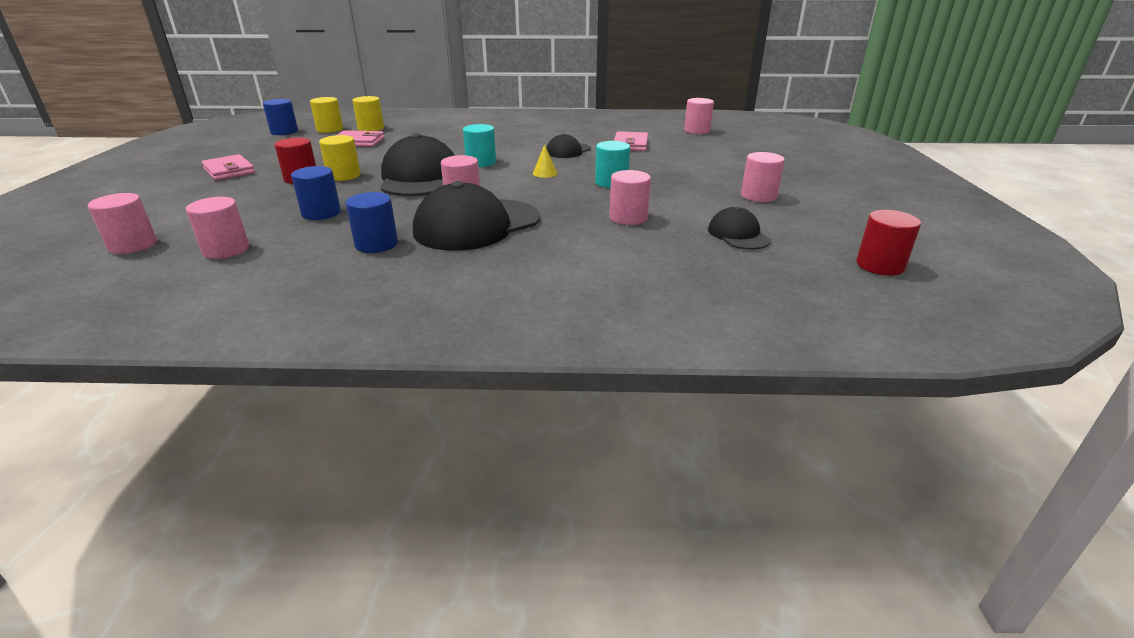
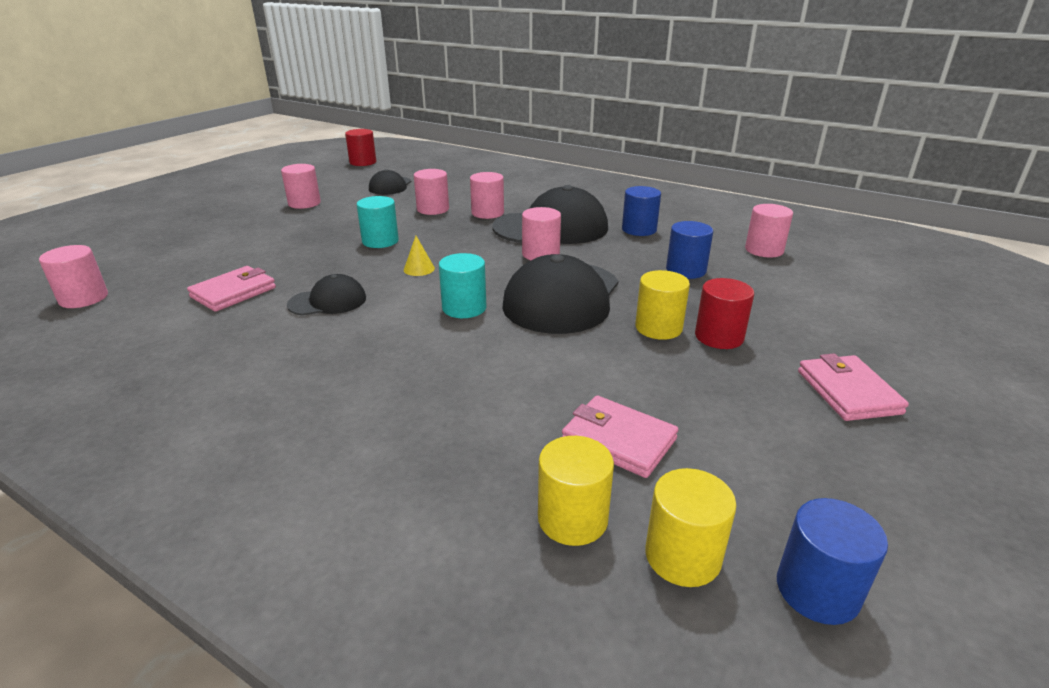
camera: 150 degrees left, 0 degrees up
(133, 245) = (857, 272): pink cylinder -> pink cylinder (487, 213)

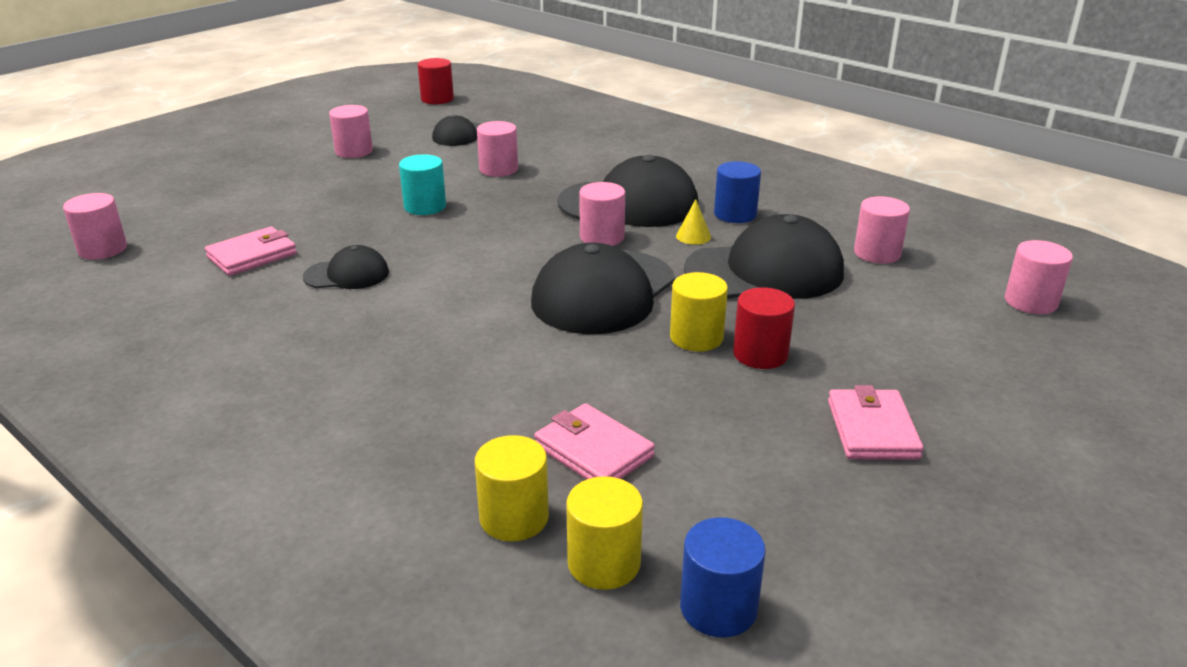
camera: 10 degrees right, 0 degrees up
(419, 269) = (456, 244): yellow cone -> yellow cone (693, 236)
(464, 308) = (490, 295): turquoise cylinder -> none
(487, 213) = (561, 179): pink cylinder -> pink cylinder (1030, 302)
(686, 270) = (765, 271): blue cylinder -> black cap

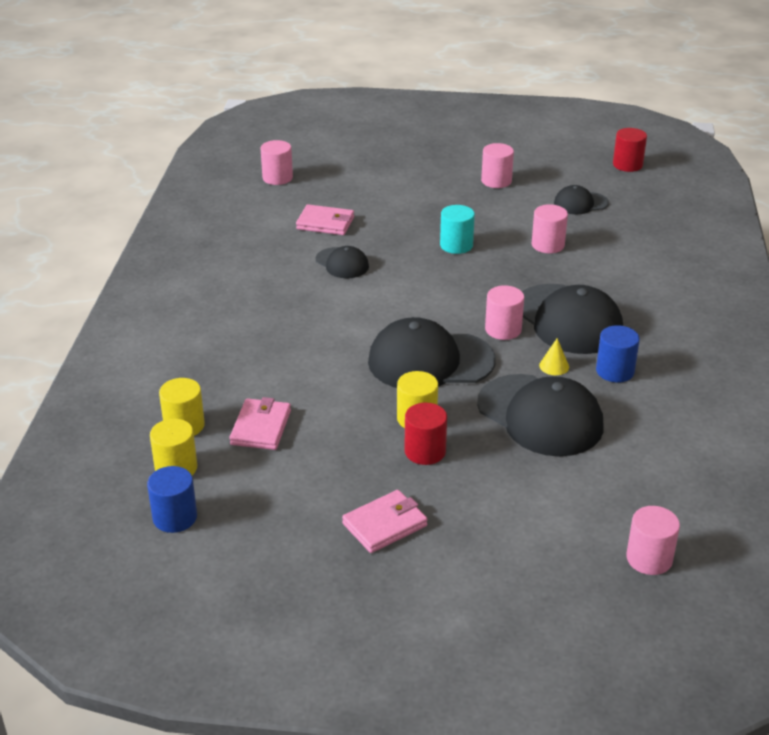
camera: 55 degrees right, 5 degrees up
(877, 253) = (636, 459): pink cylinder -> none

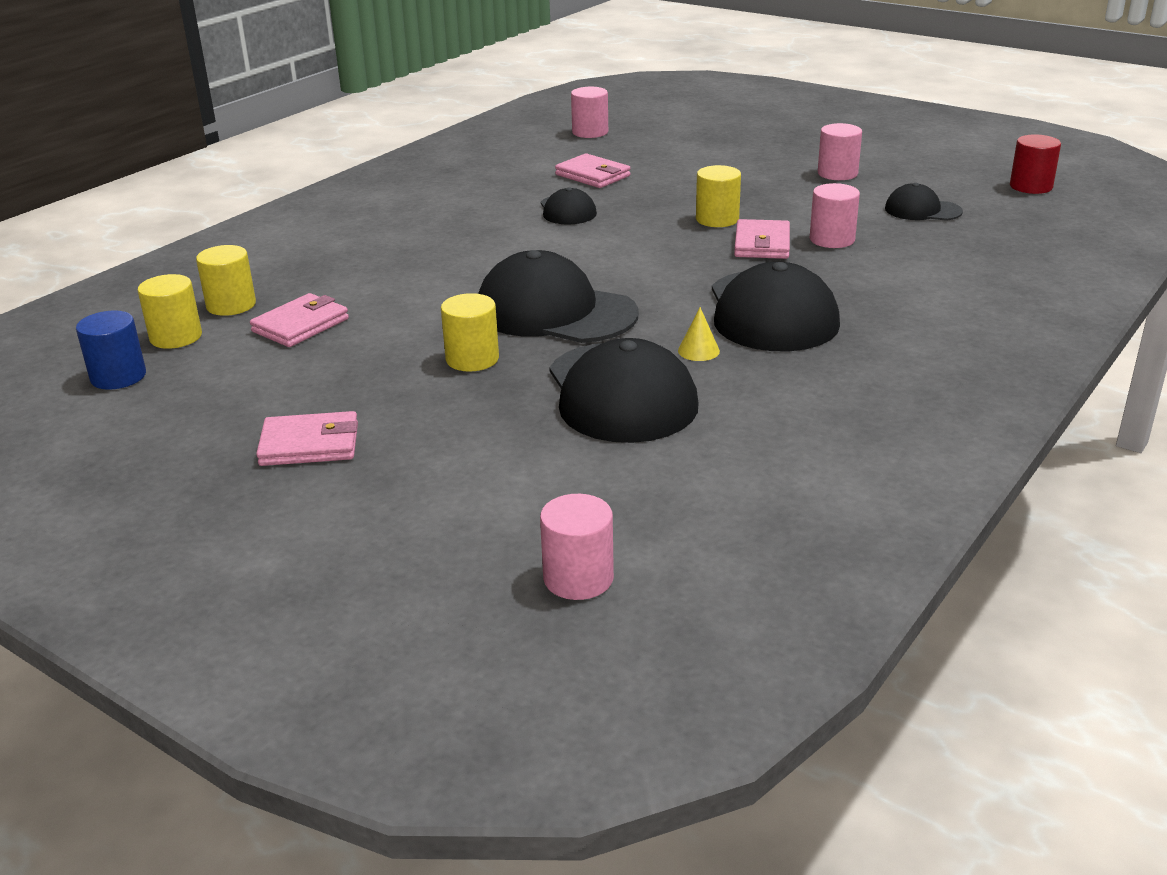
camera: 30 degrees right, 5 degrees down
(425, 451) = (442, 391): red cylinder -> none
(456, 245) = (717, 219): turquoise cylinder -> yellow cylinder
(503, 329) = (678, 303): pink cylinder -> none
(507, 261) = (762, 244): none -> pink wallet
(615, 371) = (772, 374): blue cylinder -> none

